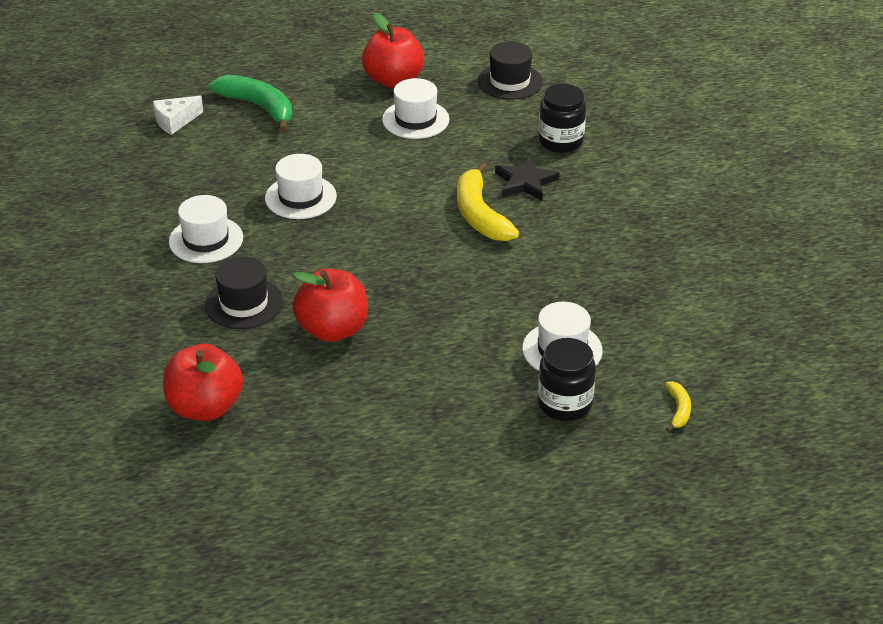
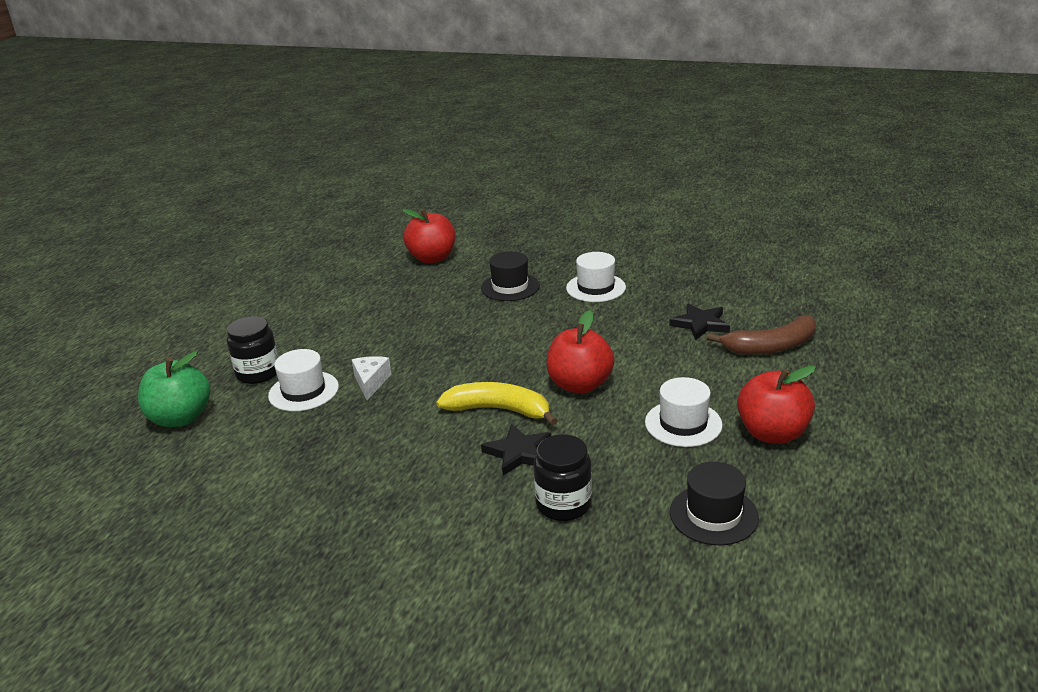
camera: 125 degrees right, 10 degrees down
(175, 121) = (775, 305): white cheese -> white cheese (371, 382)
(243, 152) = (700, 324): none -> black star
(259, 107) = (771, 346): green banana -> brown banana
(300, 197) = (611, 334): white hat -> none
(332, 329) = (445, 310): red apple -> red apple (579, 385)
(678, 410) = (181, 418): yellow banana -> green apple

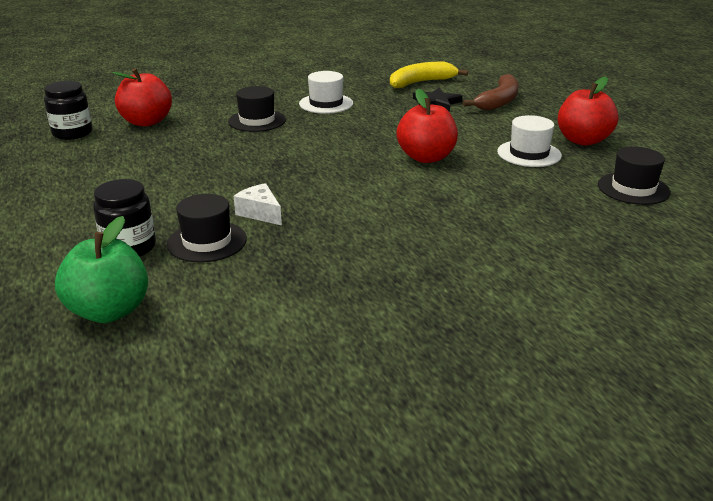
camera: 45 degrees left, 0 degrees up
(303, 391) = (207, 241): white hat -> black hat
(498, 410) = (400, 191): yellow banana -> yellow banana (421, 83)
(518, 453) = (464, 208): black star -> none
(563, 504) = (548, 221): black jar -> black jar (72, 133)

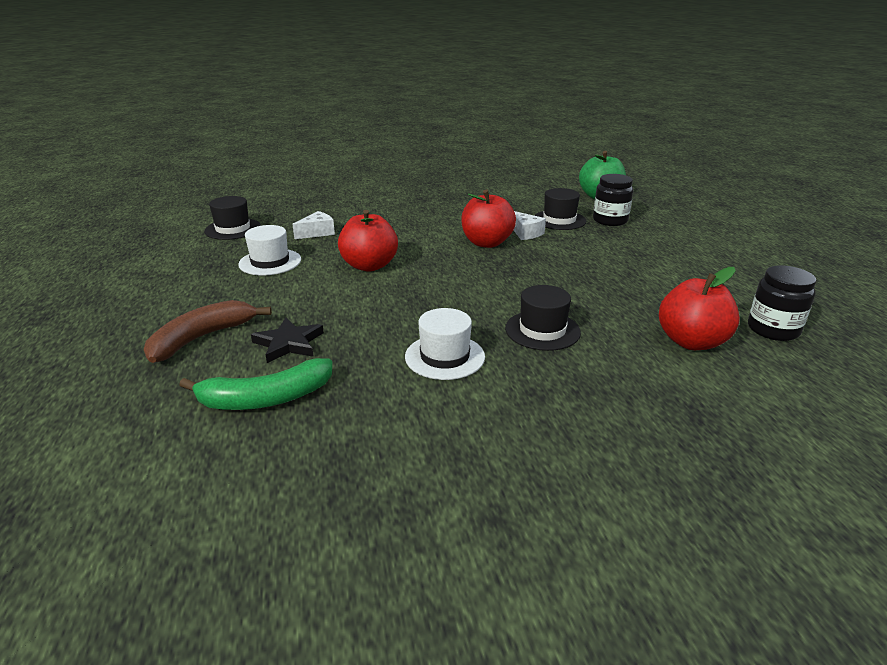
camera: 170 degrees left, 0 degrees up
(421, 83) = (266, 398): yellow banana -> green banana
(524, 192) = (317, 233): none -> white cheese
(583, 140) = (197, 271): red apple -> red apple (486, 243)

